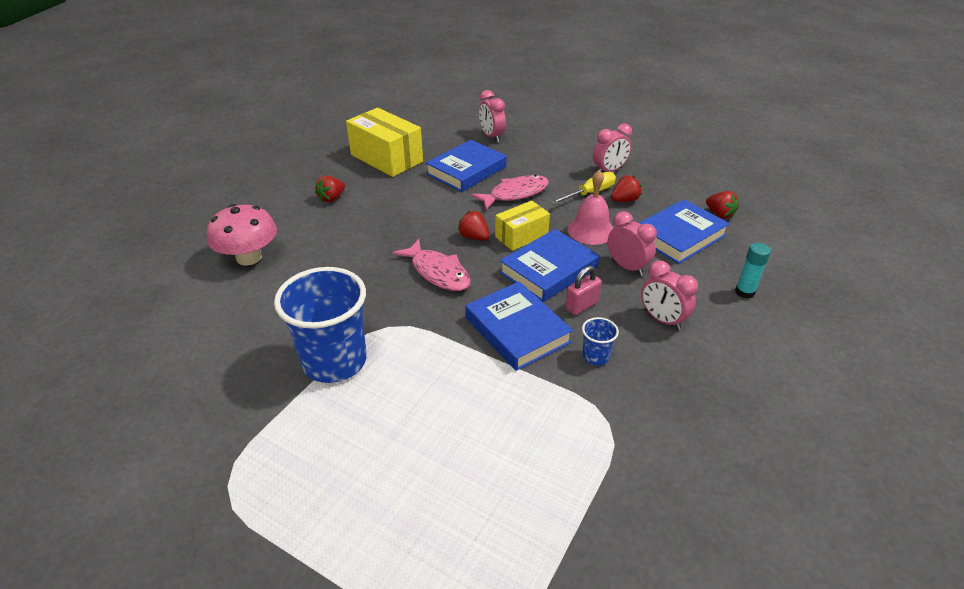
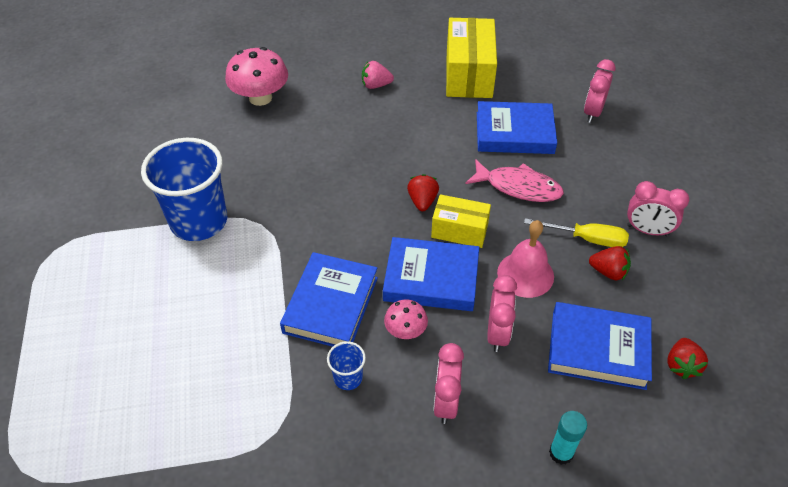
camera: 50 degrees right, 10 degrees up
(332, 198) = (376, 85): red strawberry -> pink strawberry
(438, 272) = (351, 210): pink fish -> none
(582, 306) = (405, 330): pink padlock -> pink mushroom

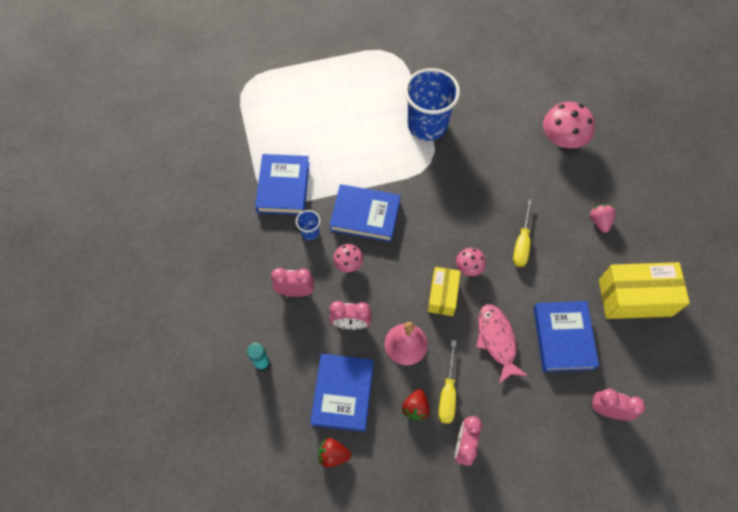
camera: 85 degrees right, 15 degrees up
(394, 150) = (521, 243): none -> yellow screwdriver
(422, 201) = (469, 267): red strawberry -> pink mushroom
(431, 279) = (394, 277): blue book -> blue book (283, 187)
(518, 187) = (497, 340): pink fish -> pink fish turned 150 degrees clockwise

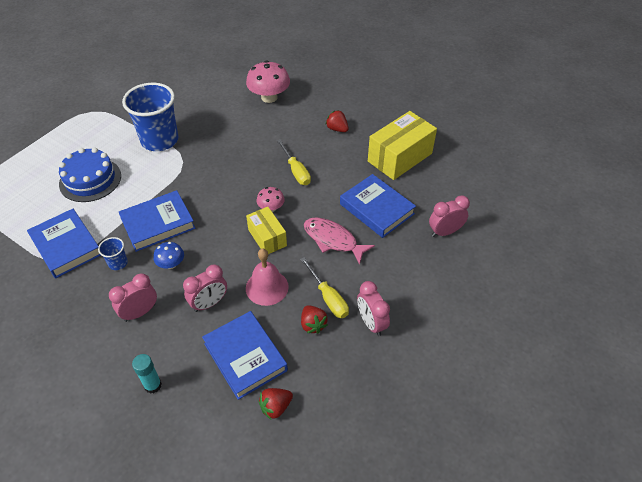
camera: 40 degrees left, 15 degrees down
(343, 130) = (90, 180): none -> blue cake
(348, 263) = (171, 264): pink mushroom -> blue mushroom
(599, 221) = (337, 129): pink strawberry -> red strawberry

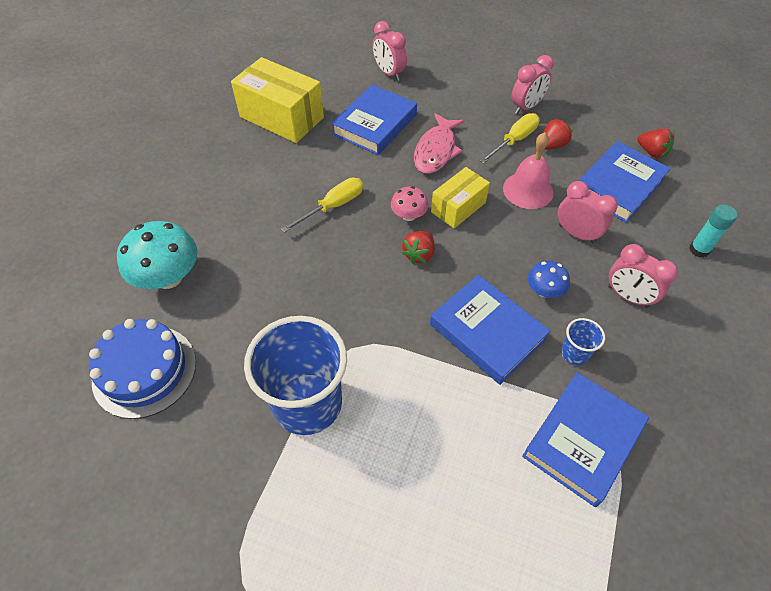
camera: 105 degrees left, 5 degrees up
(90, 180) = (436, 477): blue cake -> blue cake (144, 371)
(269, 97) = (168, 277): pink mushroom -> turquoise mushroom
(337, 129) = (237, 182): red strawberry -> red strawberry (419, 254)

